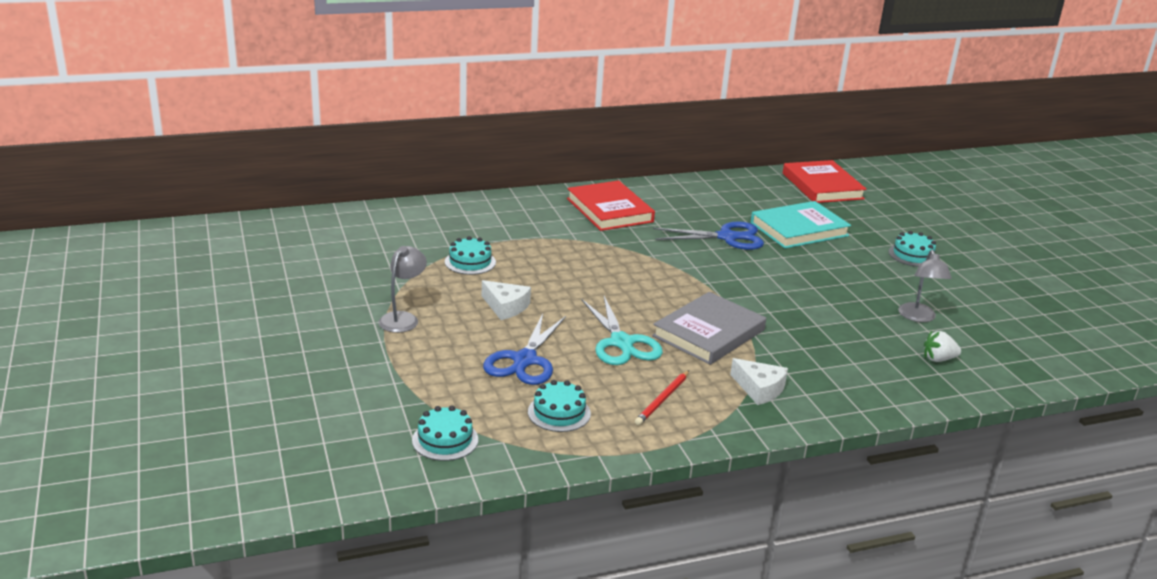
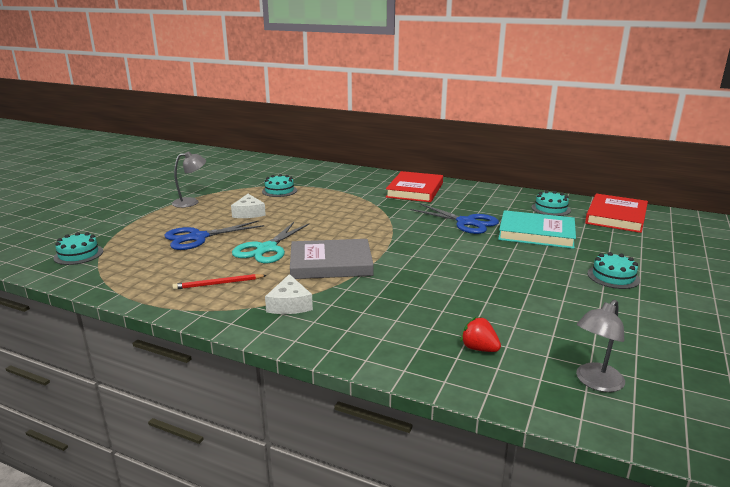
camera: 45 degrees right, 5 degrees down
(559, 413) = (153, 266): turquoise cake -> turquoise cake (550, 209)
(918, 317) = (524, 315): grey lamp -> grey lamp (595, 382)
(938, 359) = (479, 349): white strawberry -> red strawberry

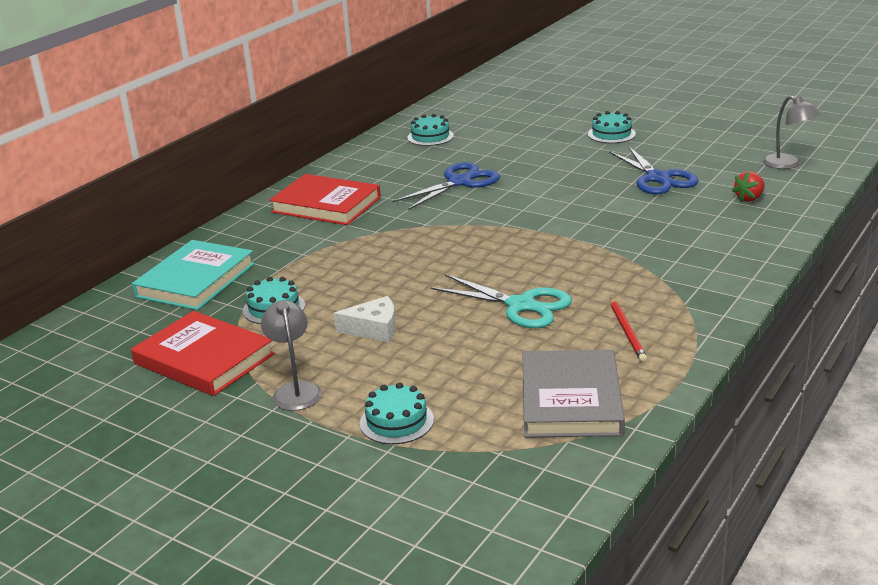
camera: 80 degrees left, 5 degrees up
(78, 254) = (518, 471): turquoise cake -> turquoise cake (396, 421)
(198, 237) = (468, 364): blue scissors -> blue scissors (658, 178)
(289, 304) = (678, 284): white cheese -> none
(331, 263) = (572, 262): grey book -> grey book (571, 400)
(536, 233) = (502, 151): turquoise book -> turquoise book (195, 280)
(616, 217) = (464, 112): red book -> red book (204, 359)

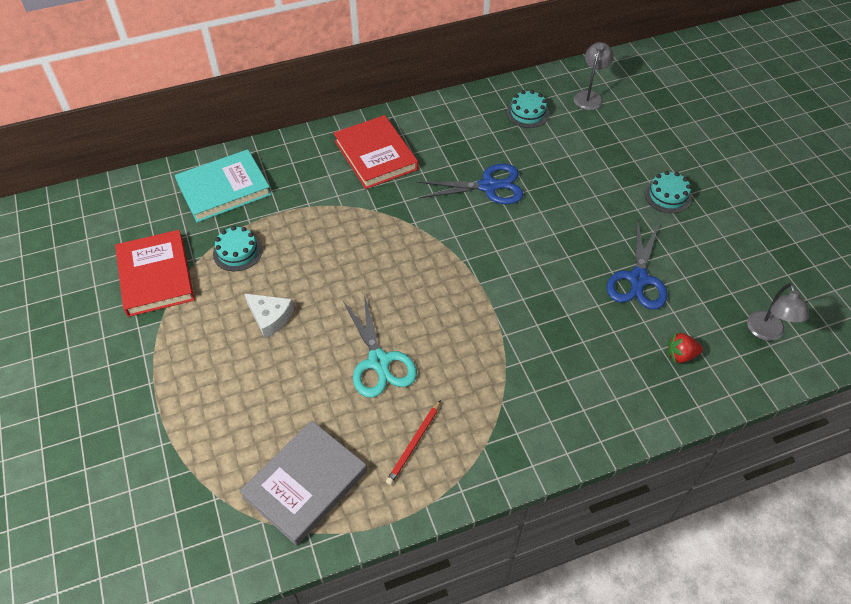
camera: 35 degrees right, 25 degrees up
(295, 390) = (171, 346): grey lamp -> grey lamp (589, 96)
(396, 421) = (192, 421): turquoise cake -> none

